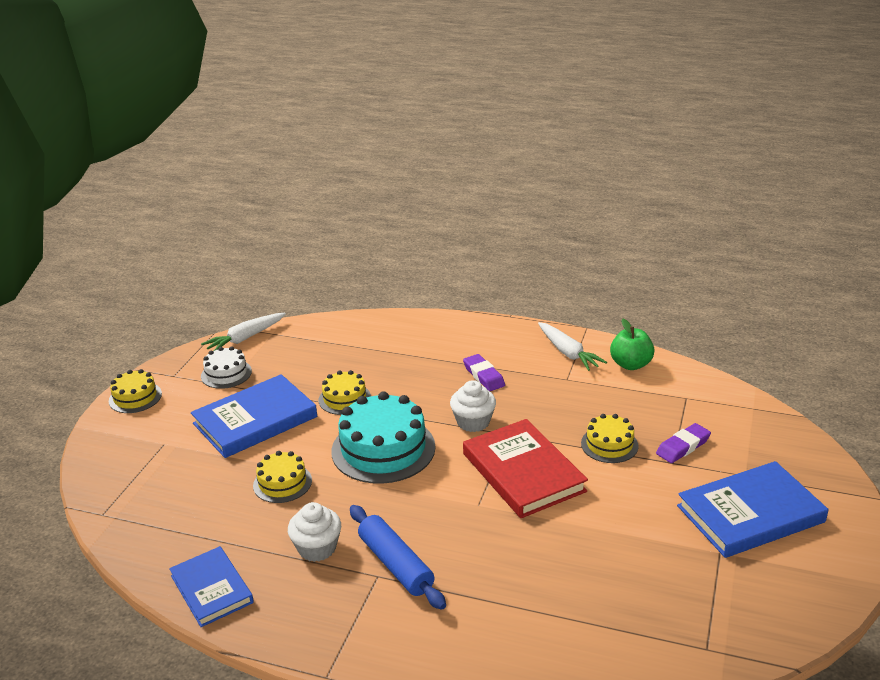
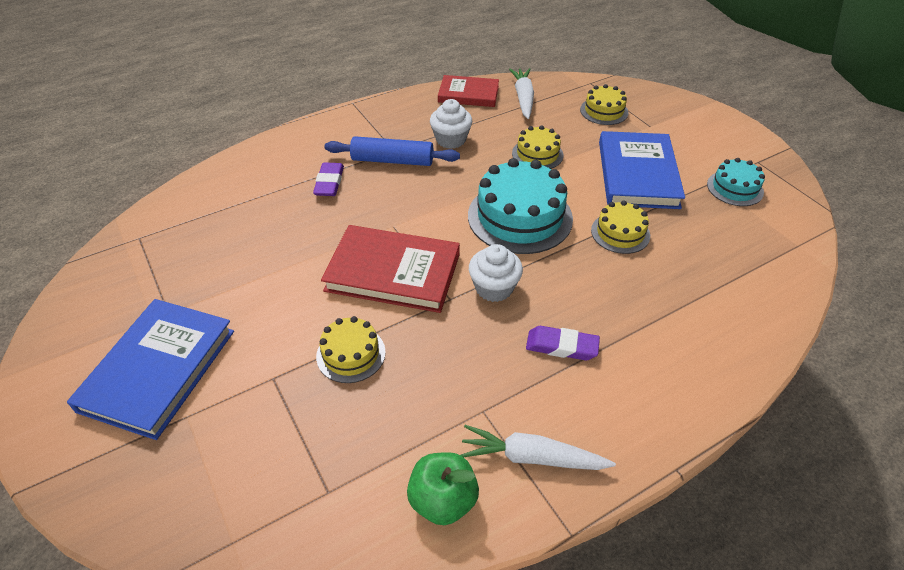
camera: 130 degrees right, 15 degrees up
(135, 397) = (736, 134): yellow cake -> yellow cake (604, 111)
(212, 589) = (468, 94): blue book -> red book
(226, 374) = (735, 188): white cake -> turquoise cake
(245, 338) = (800, 224): white carrot -> white carrot (523, 98)
(683, 447) = (276, 406): purple eraser -> purple eraser (329, 183)

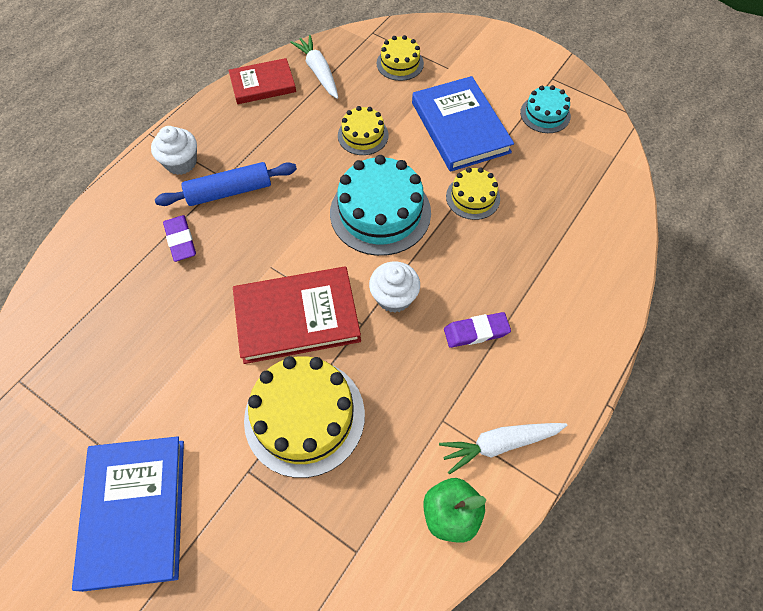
camera: 25 degrees left, 15 degrees up
(351, 354) = (304, 416): yellow cake -> yellow cake, size x1.84
(451, 140) = (273, 146): white cupcake -> white cupcake (181, 162)

